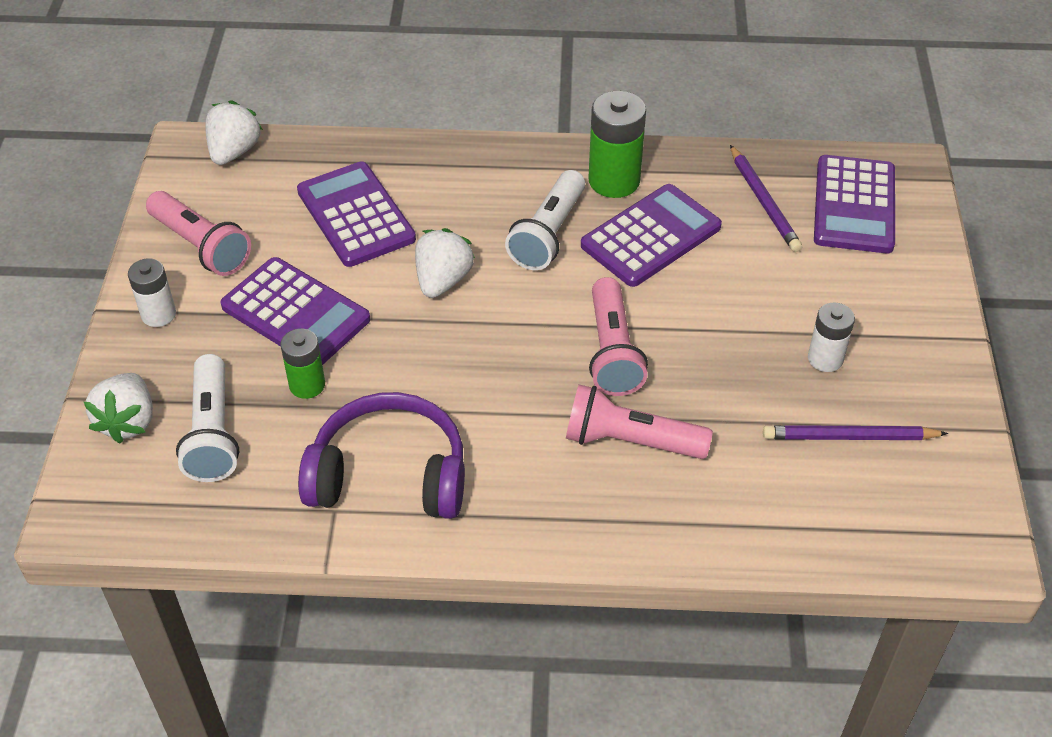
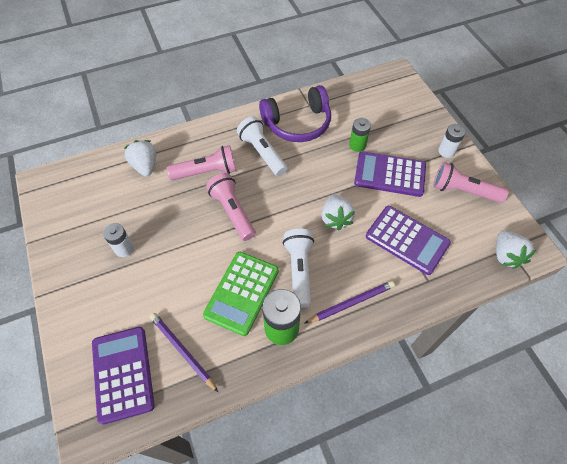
camera: 155 degrees right, 10 degrees up
(128, 421) = (412, 106): white strawberry -> white strawberry (145, 166)
(213, 433) = (377, 114): white flashlight -> white flashlight (262, 153)
(651, 236) = (241, 292): purple calculator -> green calculator
(849, 437) = (106, 210): purple pencil -> purple pencil (351, 303)

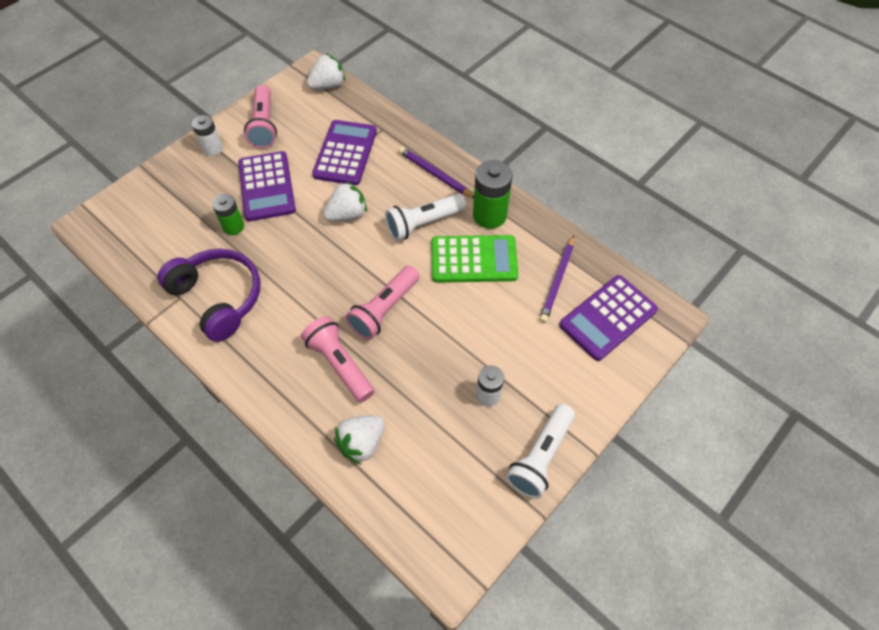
camera: 115 degrees left, 0 degrees up
(262, 153) = (283, 317): white flashlight -> white flashlight (540, 457)

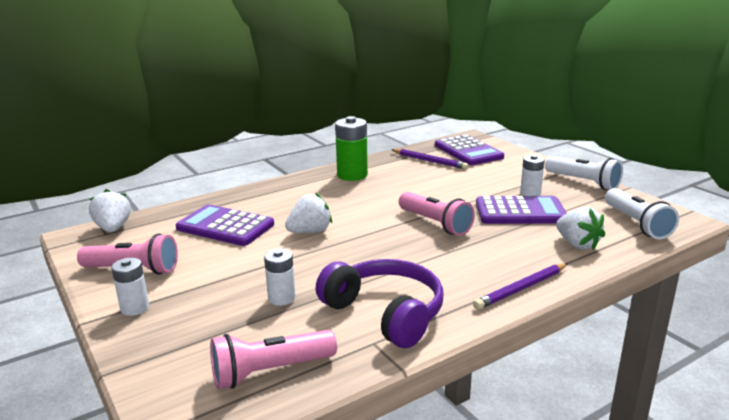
camera: 75 degrees left, 35 degrees down
(219, 298) = (386, 313): purple headphones -> purple headphones turned 75 degrees clockwise
(233, 227) = (281, 298): green battery -> white battery
(266, 187) = (235, 273): purple calculator -> purple calculator (520, 212)
(339, 364) = (492, 248): pink flashlight -> pink flashlight (270, 372)
(347, 214) = (310, 231): white strawberry -> white strawberry turned 75 degrees clockwise
(423, 224) = (345, 199): white flashlight -> white flashlight (637, 224)
(435, 174) = (290, 190): purple pencil -> purple pencil (521, 288)
(474, 260) = (396, 185): green calculator -> none

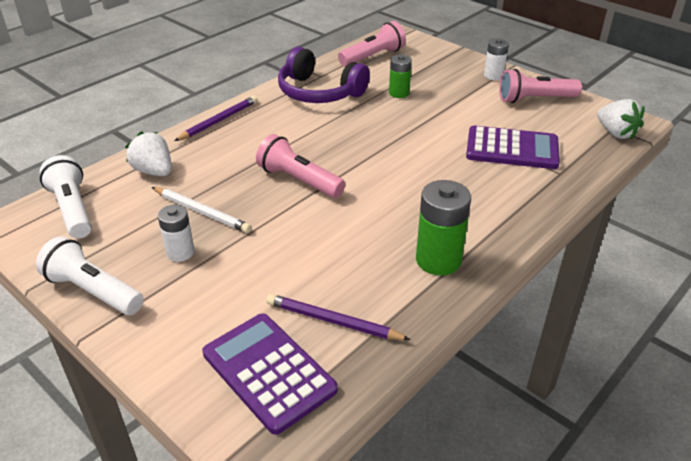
camera: 165 degrees right, 15 degrees up
(281, 298) = (399, 93): white battery -> green battery
(310, 231) = (423, 153): white strawberry -> none
(520, 212) = (202, 212): purple calculator -> white pencil

